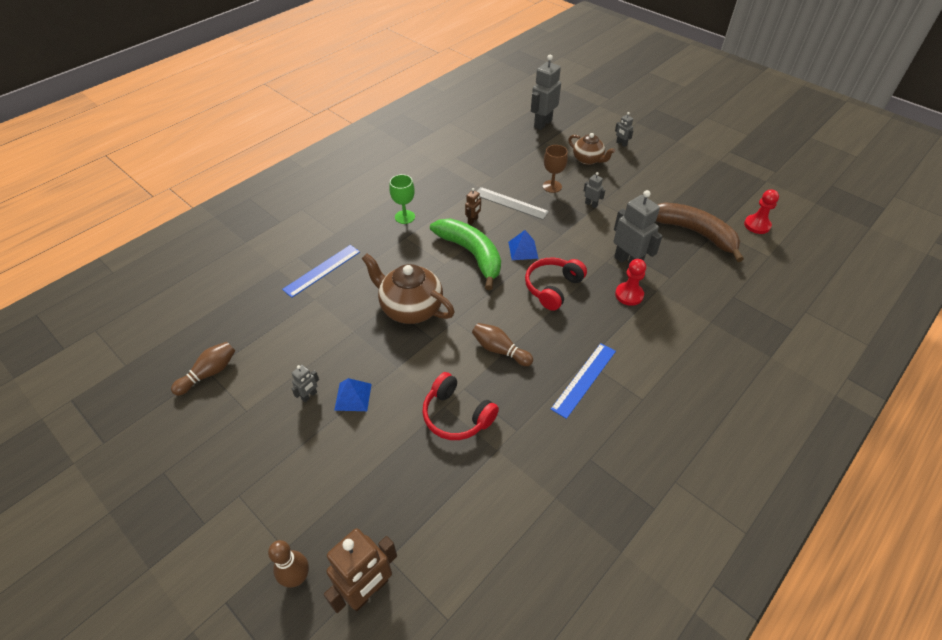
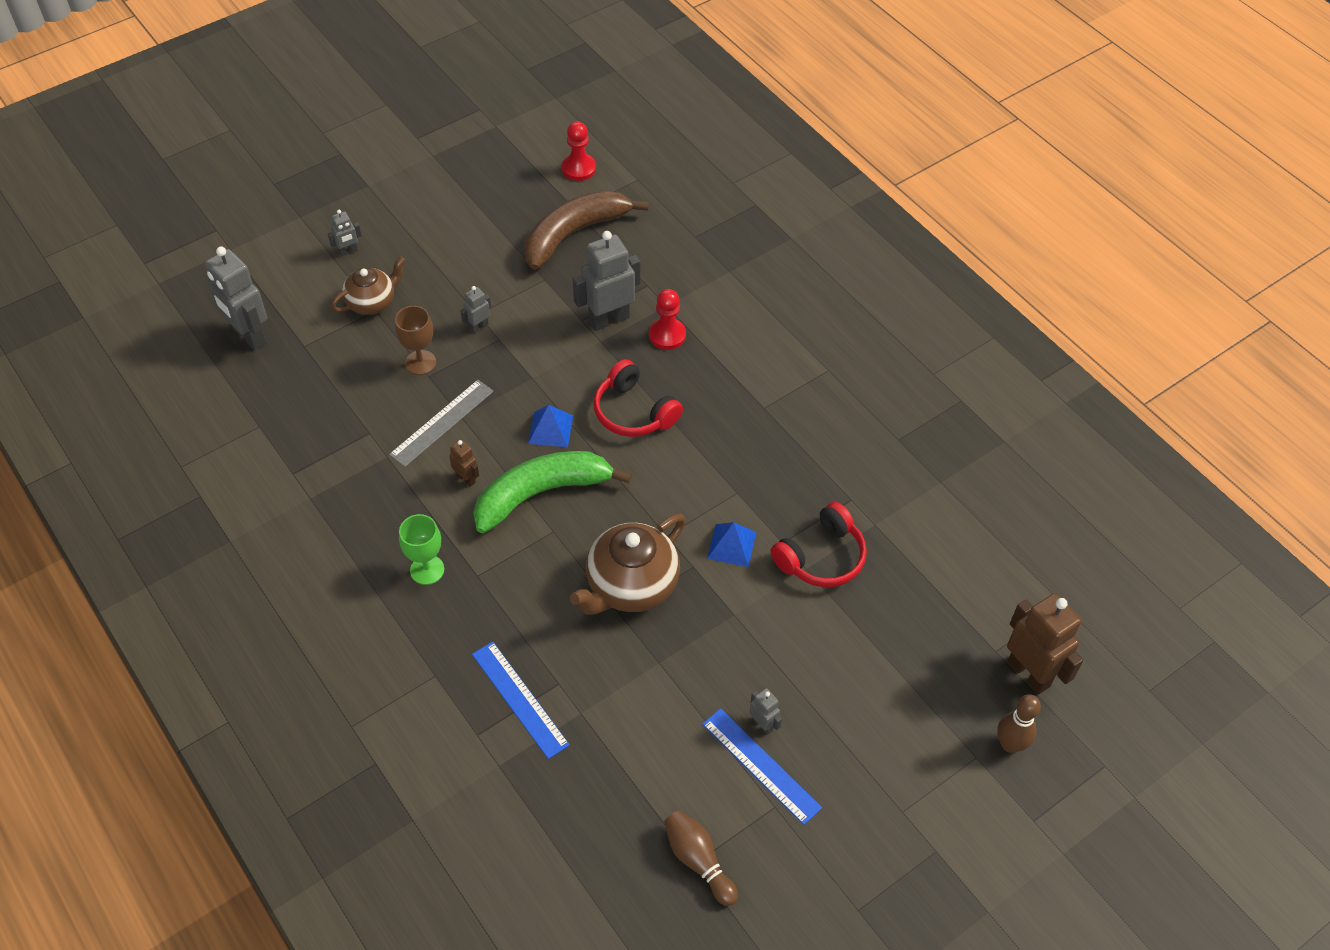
camera: 80 degrees left, 5 degrees up
(353, 397) = (773, 671): blue pyramid -> blue pyramid (731, 545)
(500, 350) = (729, 493): brown bowling pin -> none
(584, 379) = (791, 416): blue ruler -> blue ruler (761, 765)

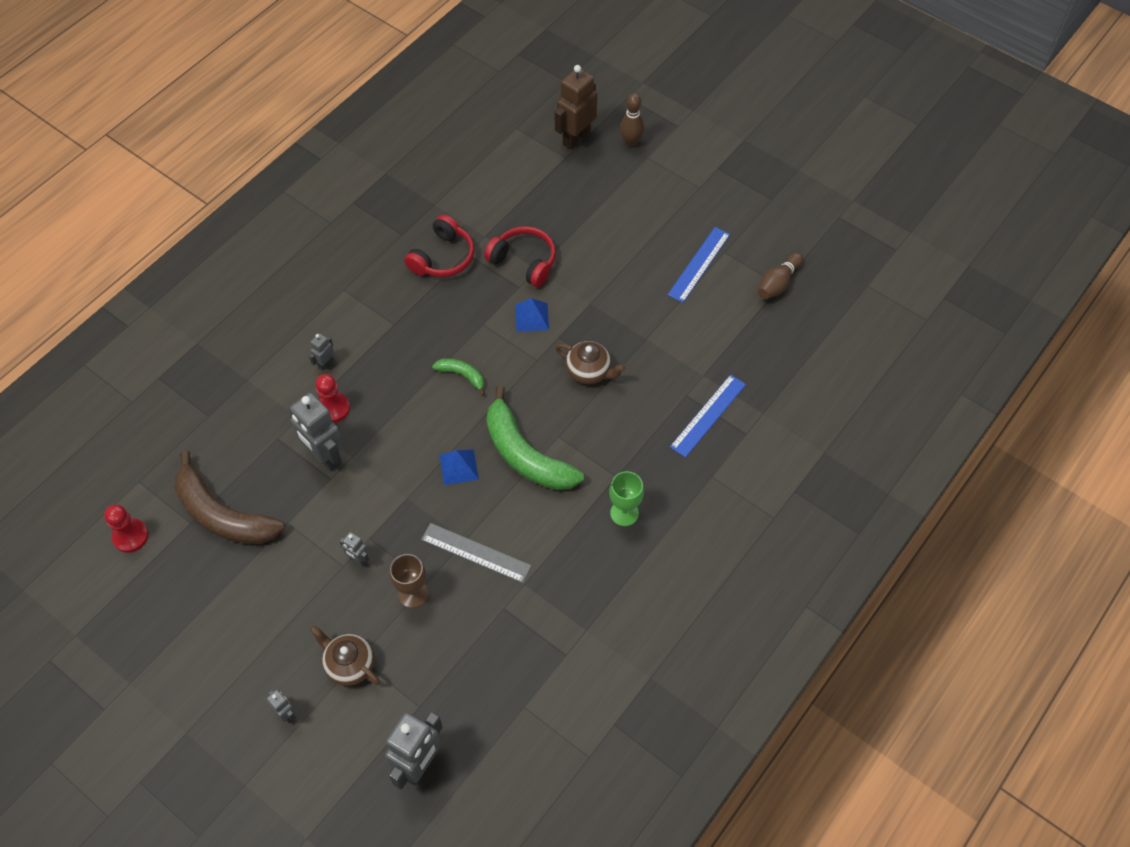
camera: 105 degrees left, 5 degrees up
(466, 478) = (528, 514): brown robot -> none
(630, 586) = (589, 371): brown teapot -> brown teapot, size x0.63
(633, 412) = (423, 411): red headphones -> red headphones (443, 257)
(669, 457) = (462, 375): none -> green banana
(762, 724) = (669, 269): grey robot -> grey robot (325, 363)

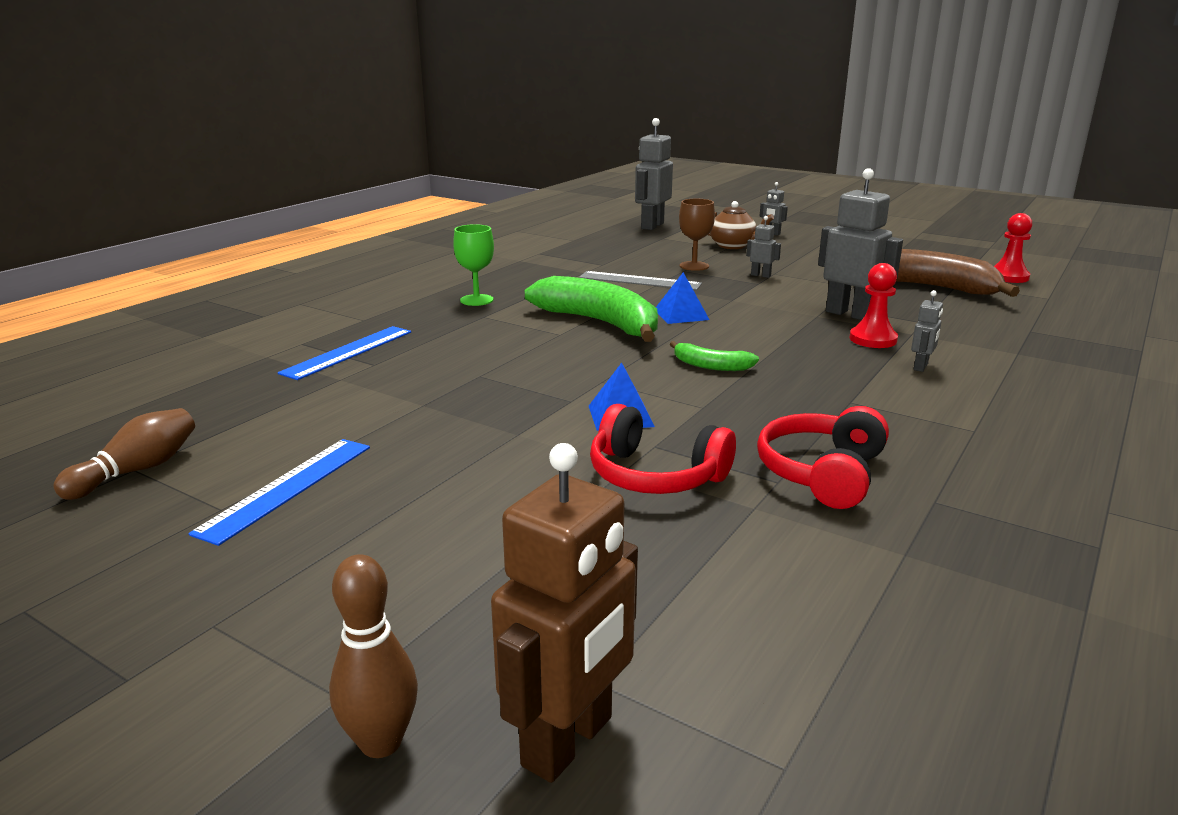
camera: 175 degrees right, 35 degrees down
(589, 371) = (518, 375): brown teapot -> none

